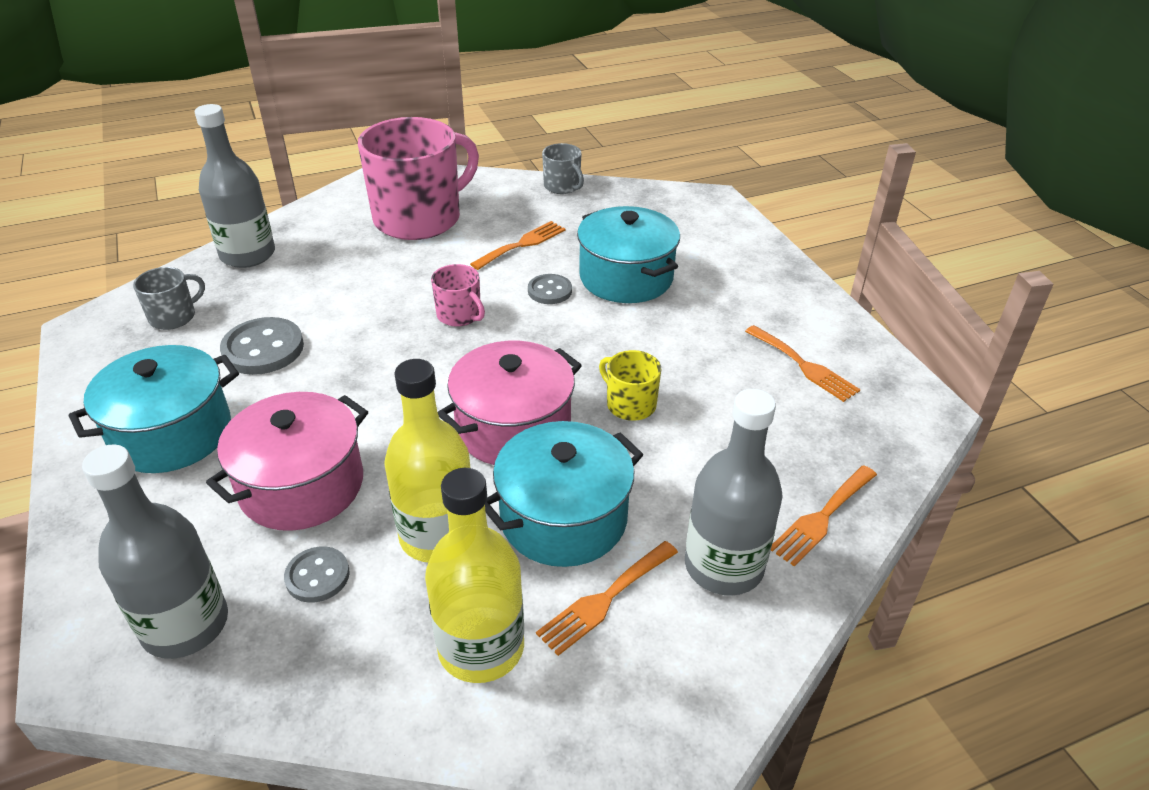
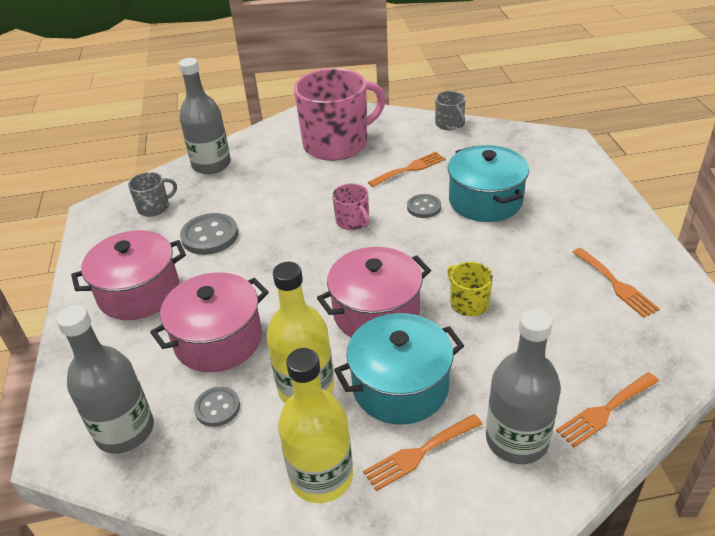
camera: 15 degrees right, 0 degrees up
(172, 433) = (139, 292): turquoise pot -> pink pot

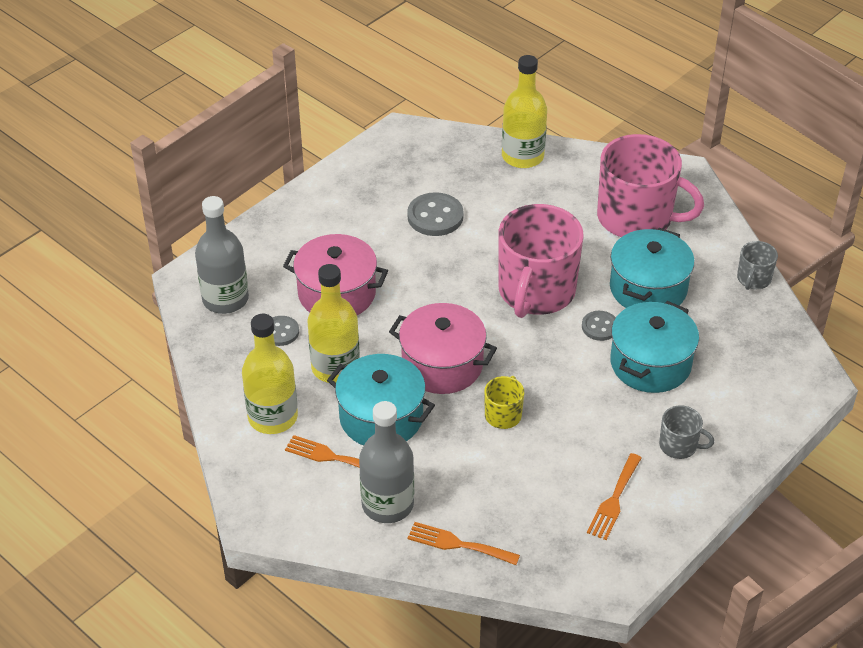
camera: 50 degrees right, 5 degrees up
(139, 292) = (341, 220): pink pot -> none
(154, 207) = (436, 161): grey mug -> grey mug (679, 445)
(211, 165) = (522, 156): grey bottle -> yellow bottle
(353, 221) = (536, 291): pink mug -> pink mug, size x2.25
(410, 169) = (648, 288): orange fork -> turquoise pot

